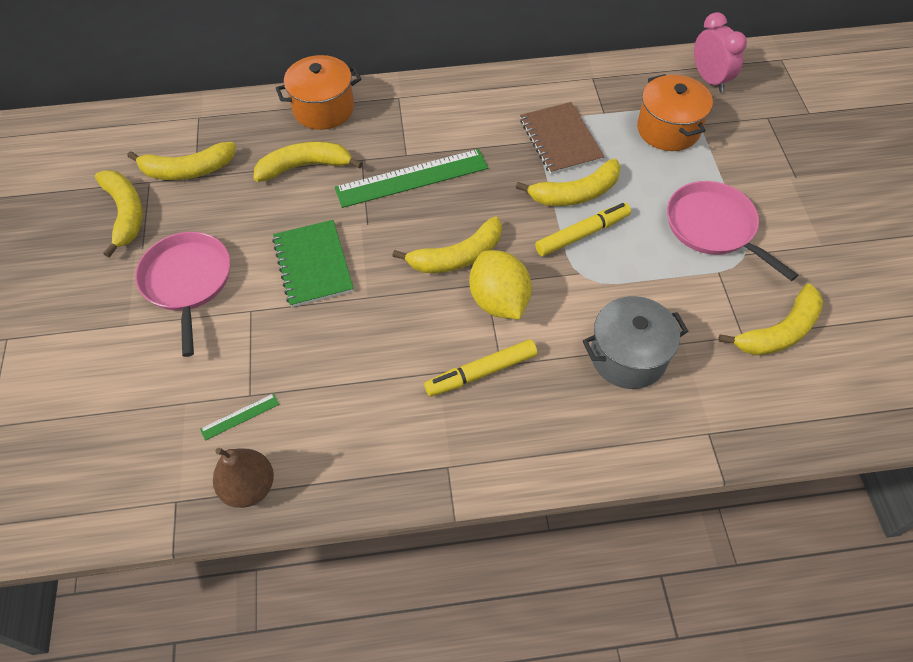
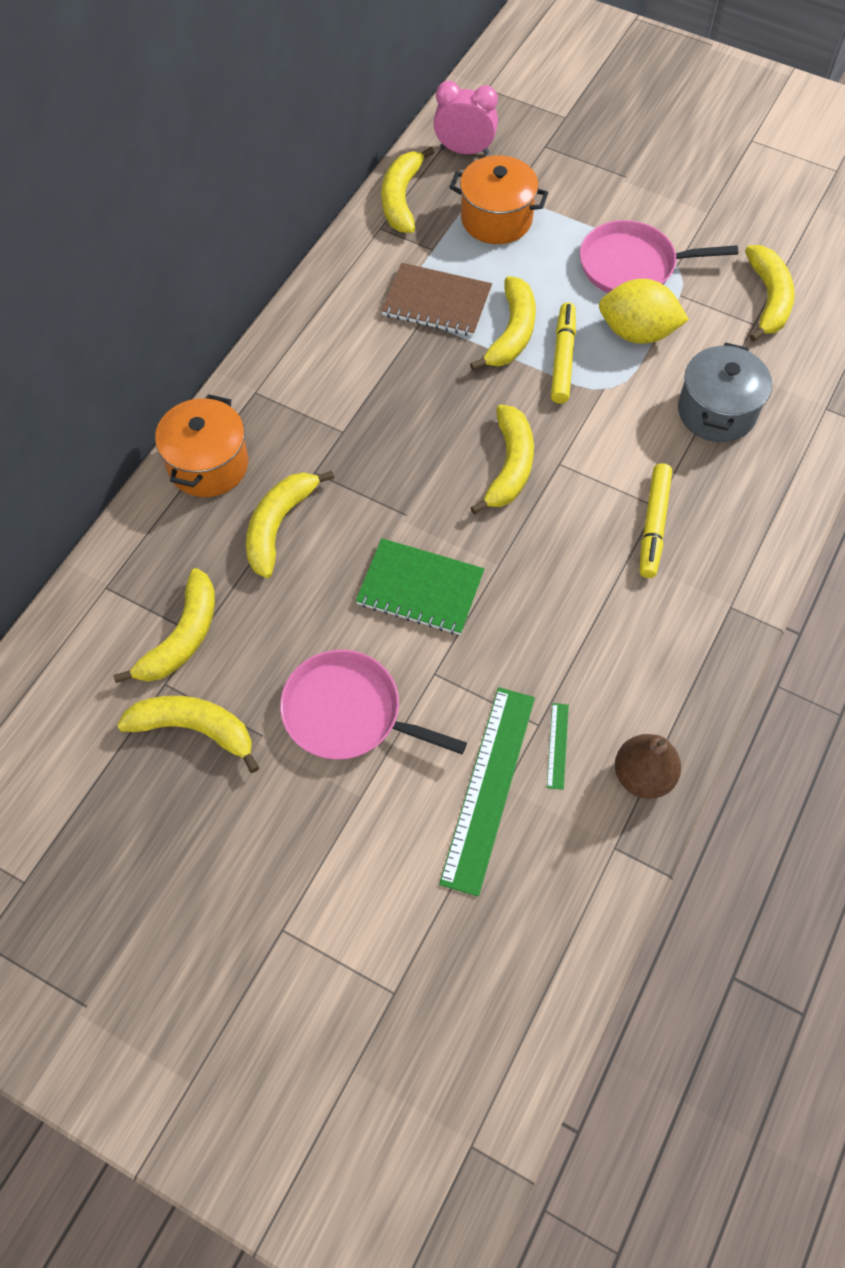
camera: 55 degrees left, 5 degrees up
(412, 178) = (379, 445): green ruler -> green ruler (489, 788)
(499, 301) = (586, 465): yellow lemon -> yellow lemon (637, 332)
(629, 74) = (401, 199): none -> yellow banana

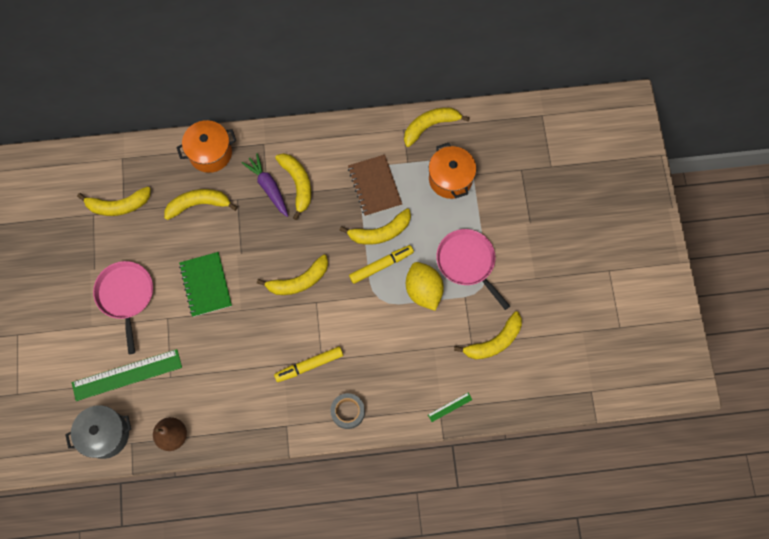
camera: 55 degrees right, 10 degrees up
(194, 729) = (80, 241): yellow banana -> yellow banana (297, 184)
(329, 423) = (268, 187): none -> purple carrot
(464, 151) = (487, 133): pink clock -> none
(558, 745) = (165, 391): green ruler -> green ruler (450, 407)
(716, 411) = (399, 356): grey pot -> grey pot (105, 434)
(760, 517) = (348, 412): none -> grey tape

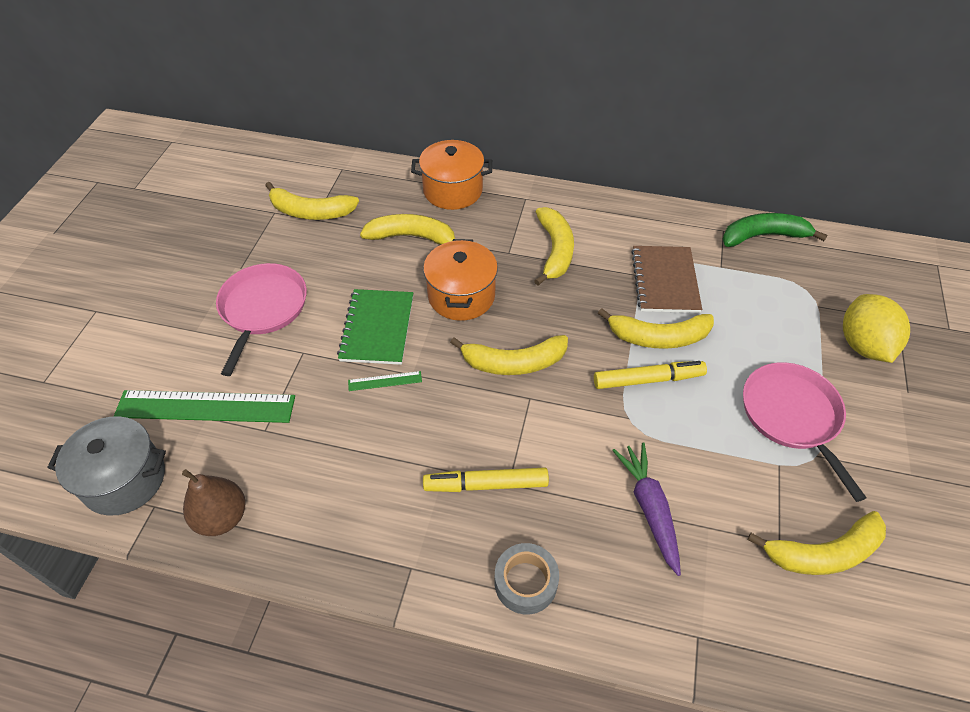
camera: 20 degrees right, 20 degrees down
(268, 187) = (513, 243): purple carrot -> purple carrot (649, 509)
(423, 290) = (709, 434): yellow lemon -> yellow lemon (863, 345)
(430, 126) = (763, 236): yellow banana -> green banana
(450, 179) = (782, 302): orange pot -> orange pot (461, 296)
(450, 407) = (718, 641): green ruler -> green ruler (385, 381)

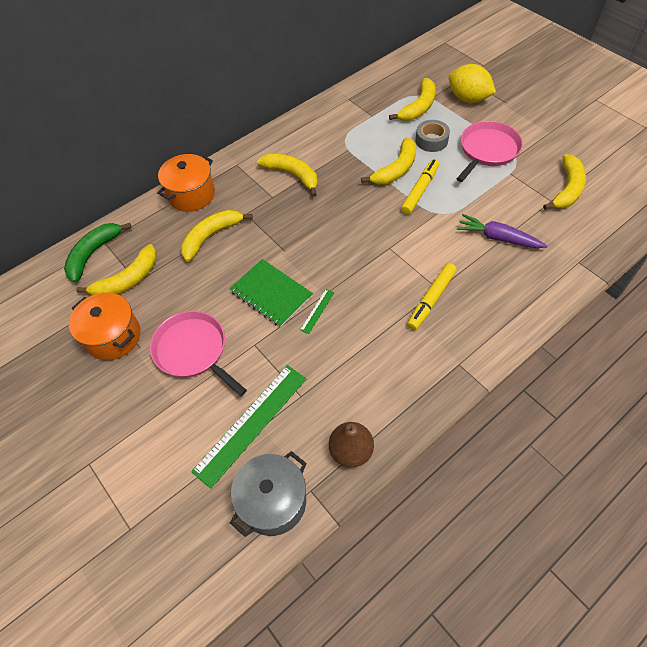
camera: 50 degrees left, 5 degrees up
(461, 296) = (285, 238): orange pot -> orange pot (113, 336)
(514, 362) = (358, 241): yellow banana -> yellow banana (418, 107)
(525, 582) = (504, 315): grey tape -> grey tape (431, 140)
(665, 281) = (360, 143): brown notebook -> none
(763, 236) = (368, 87): green banana -> green banana (93, 254)
(792, 416) = (487, 150): pink pan -> pink pan turned 105 degrees clockwise

